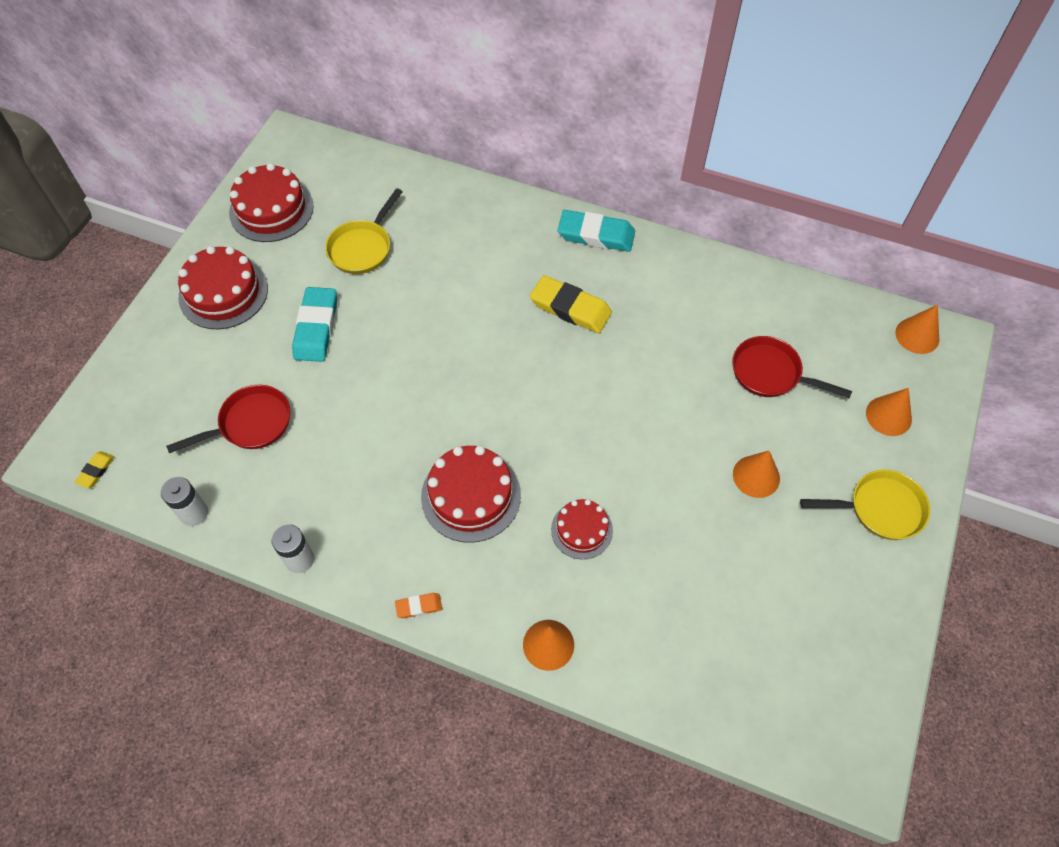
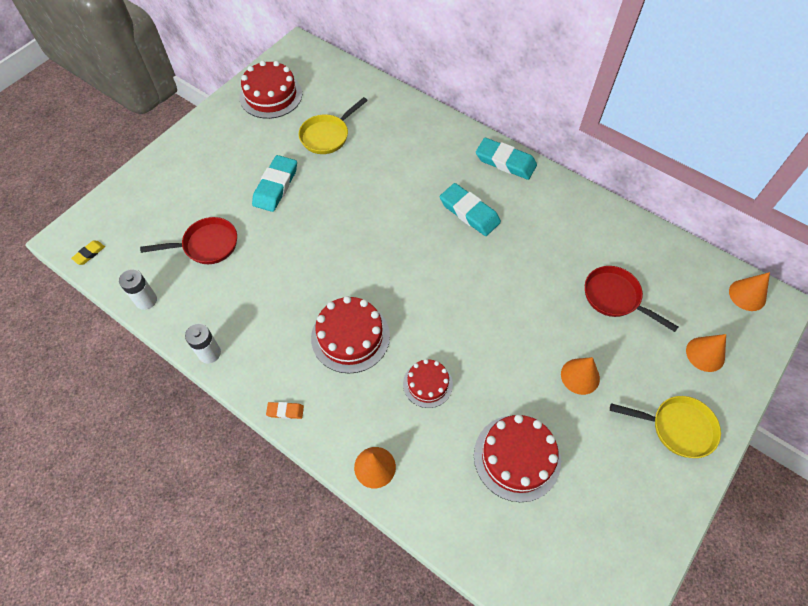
camera: 15 degrees right, 0 degrees up
(223, 293) = (218, 147): red cake -> red cake (517, 457)
(570, 308) = (469, 212): yellow eraser -> turquoise eraser

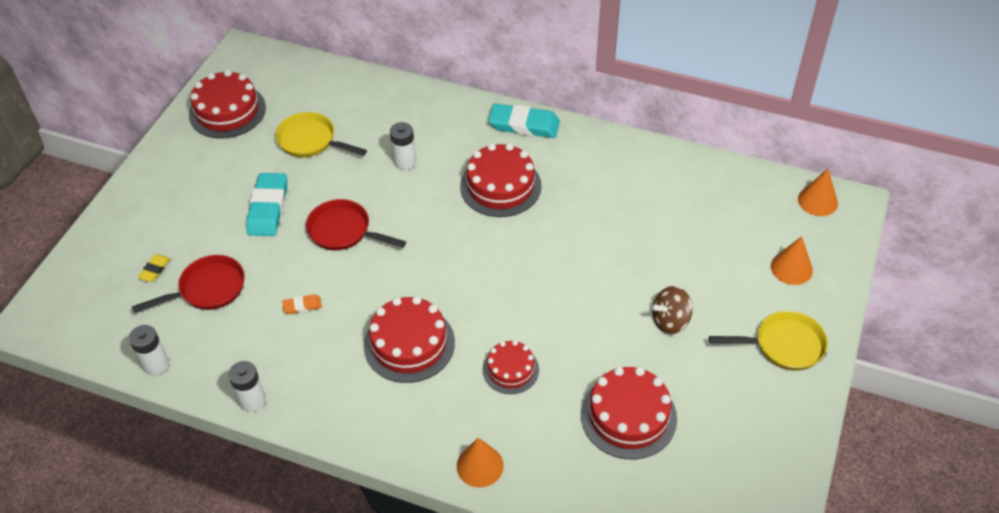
camera: 15 degrees left, 10 degrees down
(89, 254) = (66, 332): yellow eraser -> yellow eraser (155, 270)
(285, 411) = (361, 437): orange eraser -> orange eraser (302, 306)
(327, 136) = (310, 141): yellow pan -> yellow pan turned 90 degrees clockwise
(397, 171) = (405, 162): none -> white battery
(469, 212) = (500, 186): turquoise eraser -> red cake
(580, 376) = (670, 321): orange cone -> brown spinning top
(615, 297) = (683, 235): red pan -> red pan (343, 231)

